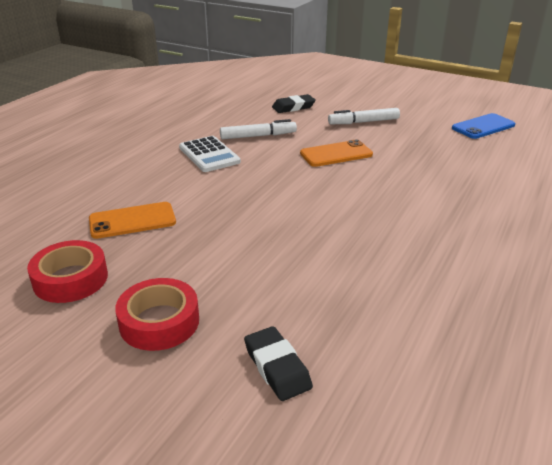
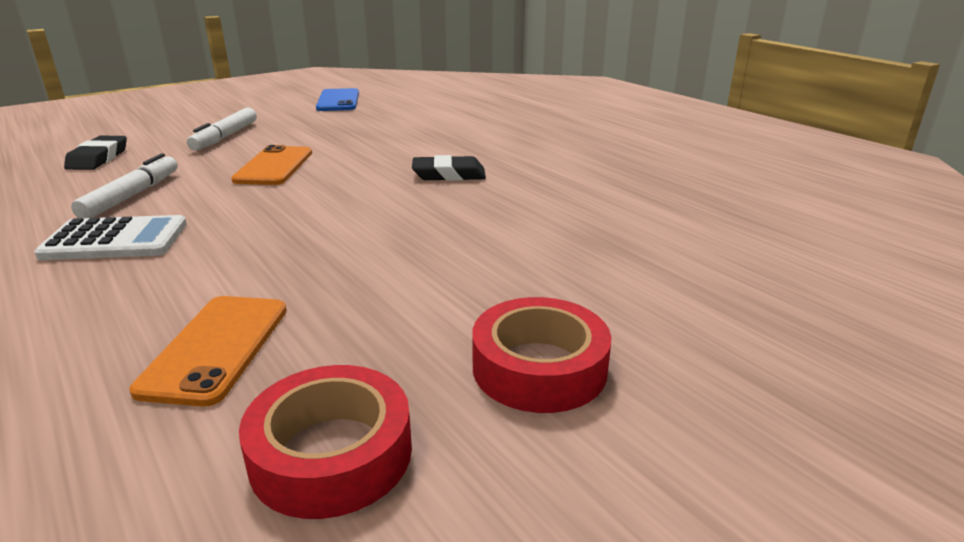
camera: 65 degrees left, 5 degrees down
(277, 367) = (680, 297): black eraser -> black eraser (449, 175)

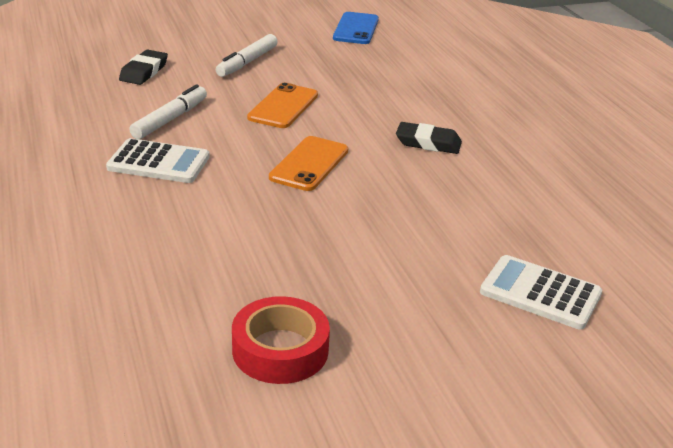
camera: 15 degrees right, 5 degrees up
(216, 348) = (222, 266): orange phone -> orange phone (309, 164)
(539, 368) = (427, 327): red tape -> none
(655, 295) = (540, 293): none -> white calculator

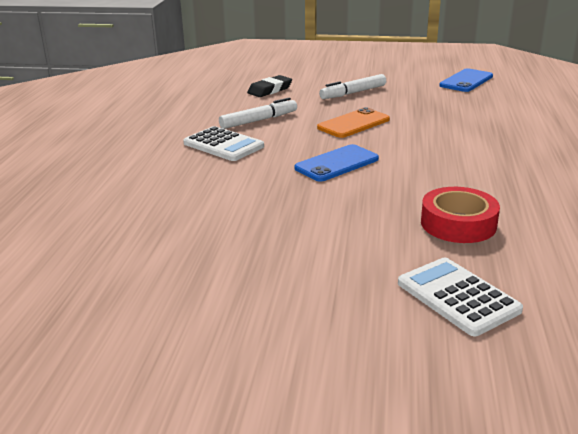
camera: 30 degrees right, 5 degrees down
(280, 350) = (186, 283): red tape -> red tape (458, 224)
(309, 164) = (337, 164): orange phone -> blue phone
(428, 143) = (456, 165): black eraser -> none

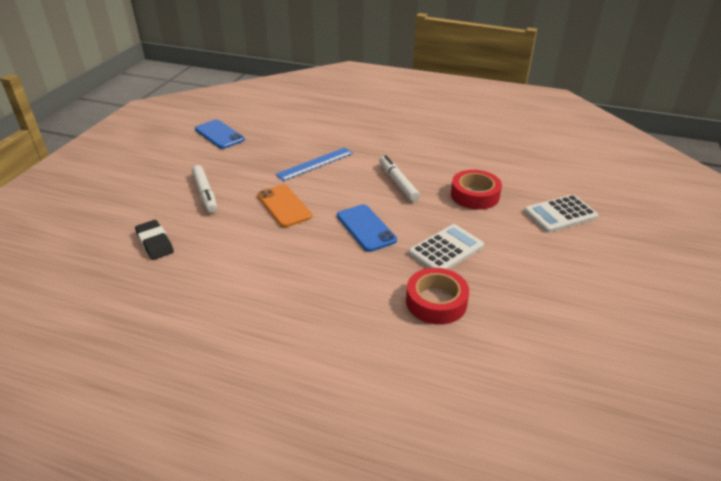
camera: 80 degrees left, 10 degrees up
(219, 209) = (436, 302): none -> red tape
(223, 145) = (296, 289): white calculator -> white calculator (446, 249)
(258, 120) = (242, 260): white marker -> white marker (398, 183)
(449, 126) = (315, 164): none -> blue ruler

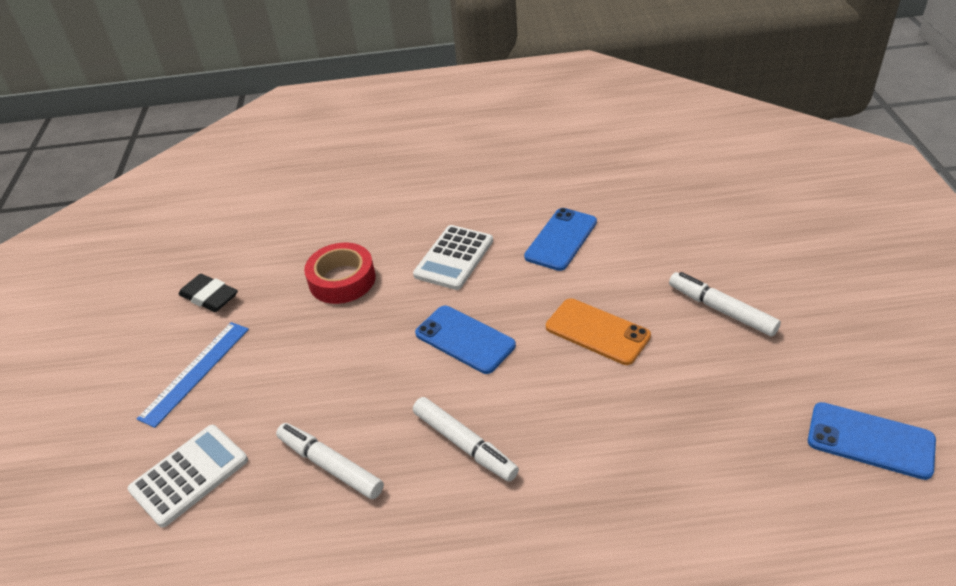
camera: 160 degrees right, 5 degrees up
(155, 243) = (687, 230): black eraser -> black eraser (209, 297)
(244, 270) = (561, 239): none -> blue phone
(315, 164) = (629, 434): blue ruler -> blue ruler (195, 372)
(446, 249) = (349, 346): white calculator -> white calculator (454, 258)
(475, 195) = (330, 466): red tape -> white marker

